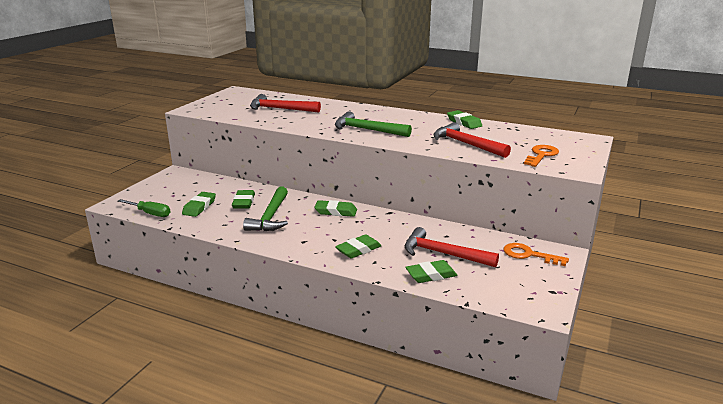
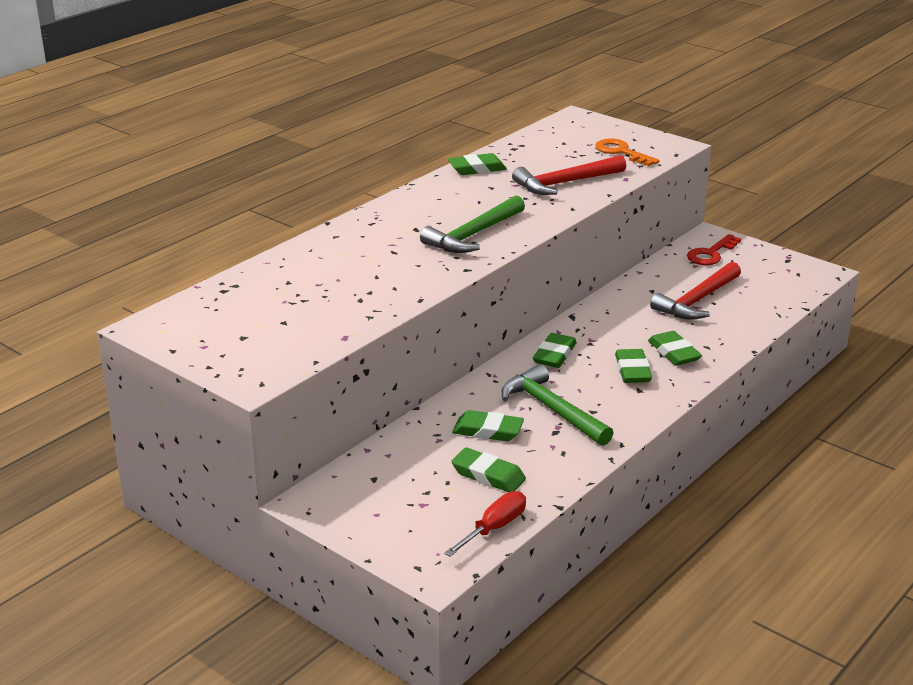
camera: 75 degrees left, 5 degrees up
(150, 213) = (494, 528): green screwdriver -> red screwdriver
(271, 217) = (552, 410): green hammer -> green hammer turned 150 degrees counterclockwise
(280, 109) = (316, 292): red hammer -> none
(431, 275) = (745, 317): green eraser -> green eraser (632, 370)
(529, 255) = (711, 254): orange key -> red key

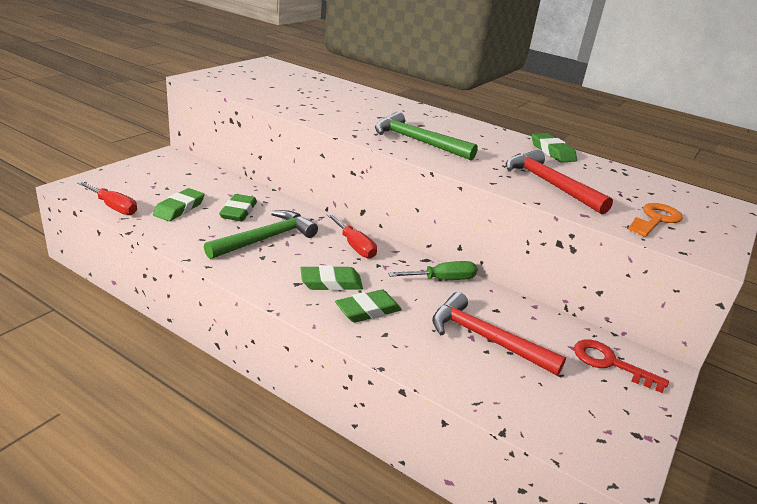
camera: 80 degrees right, 0 degrees up
(554, 355) = (354, 246): green eraser -> red screwdriver
(608, 311) = (442, 279): none -> green screwdriver

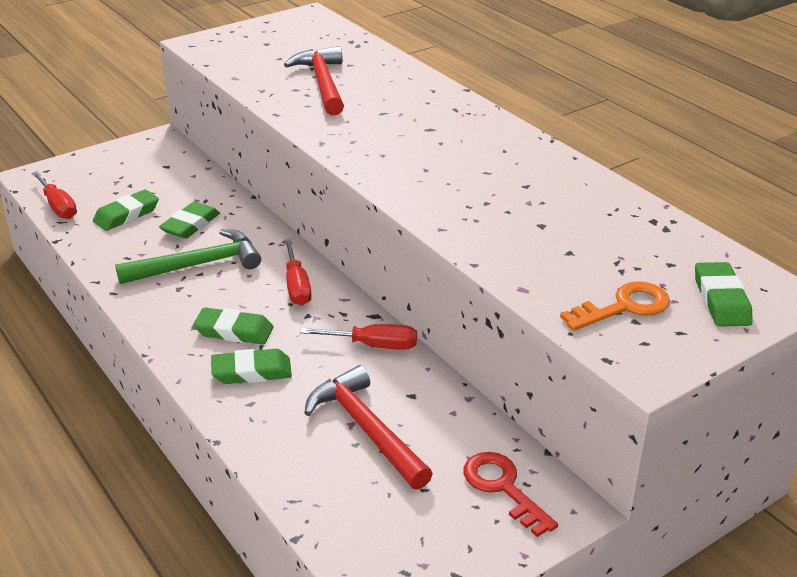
camera: 25 degrees right, 5 degrees up
(417, 141) = (398, 156): green hammer -> none
(442, 279) = (373, 345): green screwdriver -> red screwdriver
(549, 184) = (521, 238): red hammer -> red hammer (322, 83)
(552, 152) = (585, 184): green eraser -> green eraser (721, 300)

